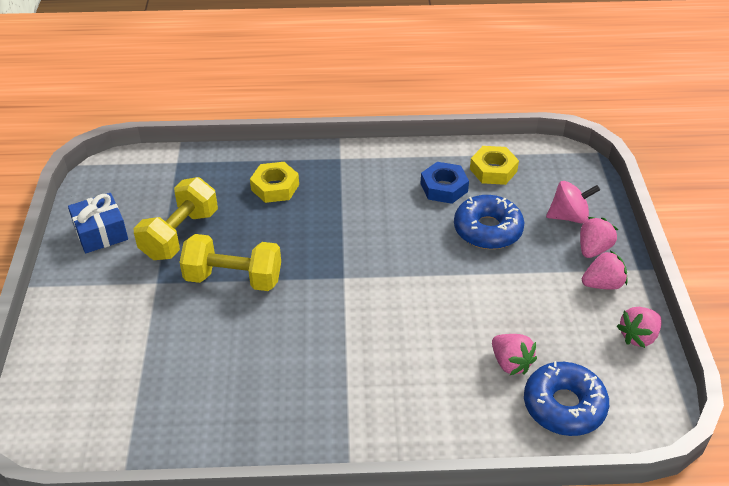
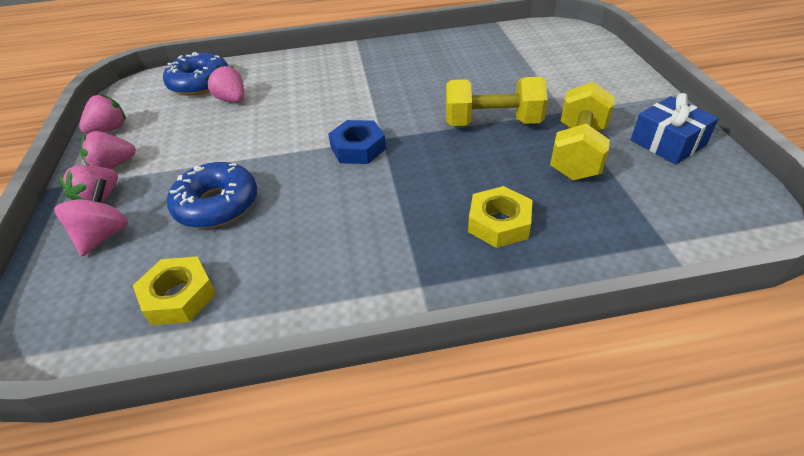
camera: 175 degrees right, 0 degrees up
(444, 188) = (261, 255): blue nut -> blue nut (358, 148)
(569, 216) = (104, 235): pink spinning top -> pink spinning top turned 120 degrees clockwise

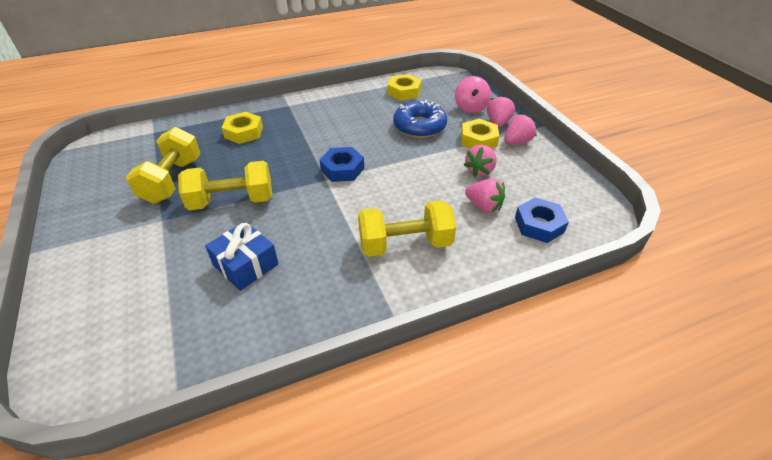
camera: 165 degrees right, 0 degrees up
(109, 129) = (560, 167): pink strawberry -> pink strawberry (480, 170)
(158, 173) = (478, 140): none -> yellow nut
(200, 83) = (539, 225): blue donut -> blue nut
(326, 78) = (405, 244): none -> yellow dumbbell
(668, 143) = (96, 194): blue gift -> blue gift (245, 265)

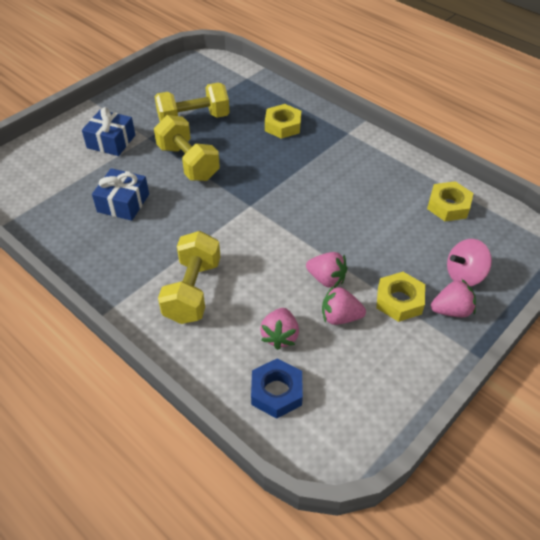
camera: 65 degrees right, 5 degrees up
(134, 251) = (111, 141): none -> blue gift
(342, 169) = (272, 210): blue nut -> none
(405, 244) = (192, 291): yellow dumbbell -> yellow dumbbell turned 45 degrees clockwise
(419, 126) = (387, 242): blue donut -> none
(517, 141) = (423, 339): pink strawberry -> pink strawberry (326, 279)

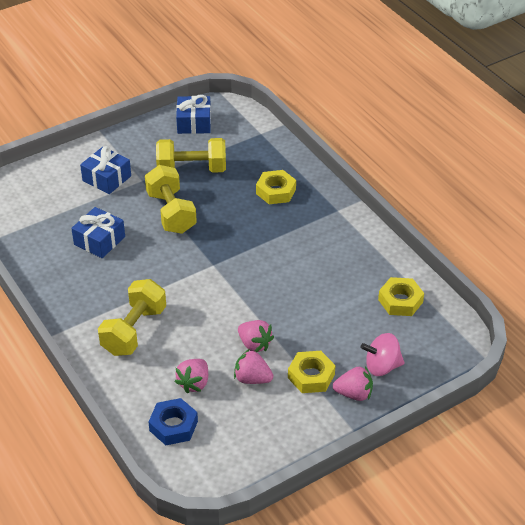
camera: 15 degrees right, 5 degrees down
(180, 78) = (194, 123): none -> blue gift

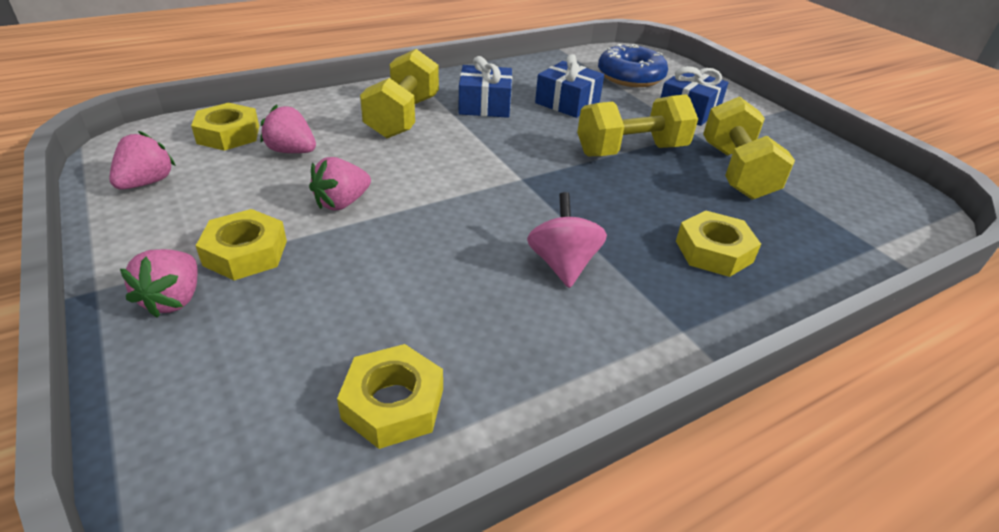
camera: 90 degrees right, 5 degrees down
(47, 203) = (630, 77): none -> blue donut
(134, 330) = (403, 117): yellow dumbbell -> yellow dumbbell turned 75 degrees clockwise
(173, 426) = (228, 134): blue nut -> yellow nut
(194, 123) = (855, 179): blue gift -> blue gift (485, 105)
(252, 379) = (273, 196): pink strawberry -> pink strawberry (147, 182)
(382, 366) = (217, 346): pink spinning top -> pink spinning top (563, 264)

